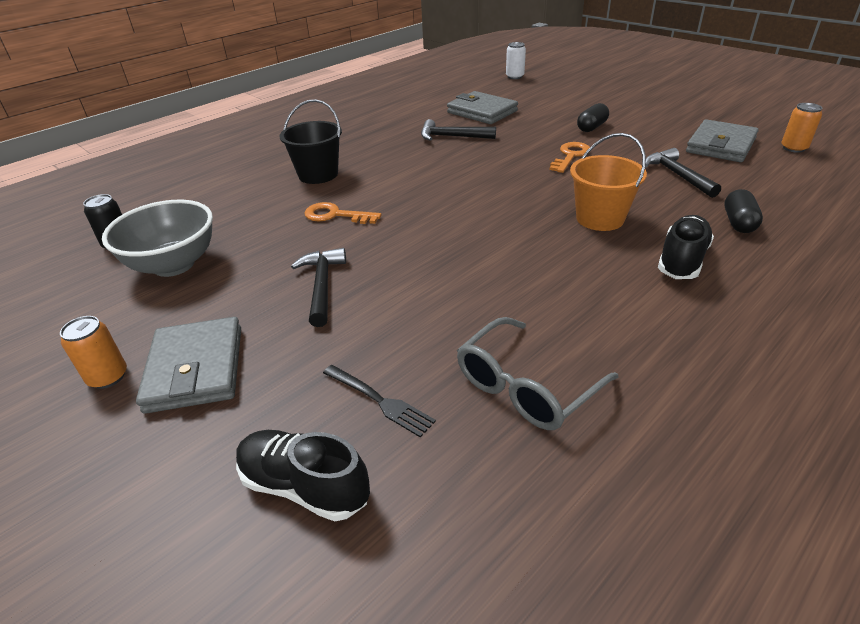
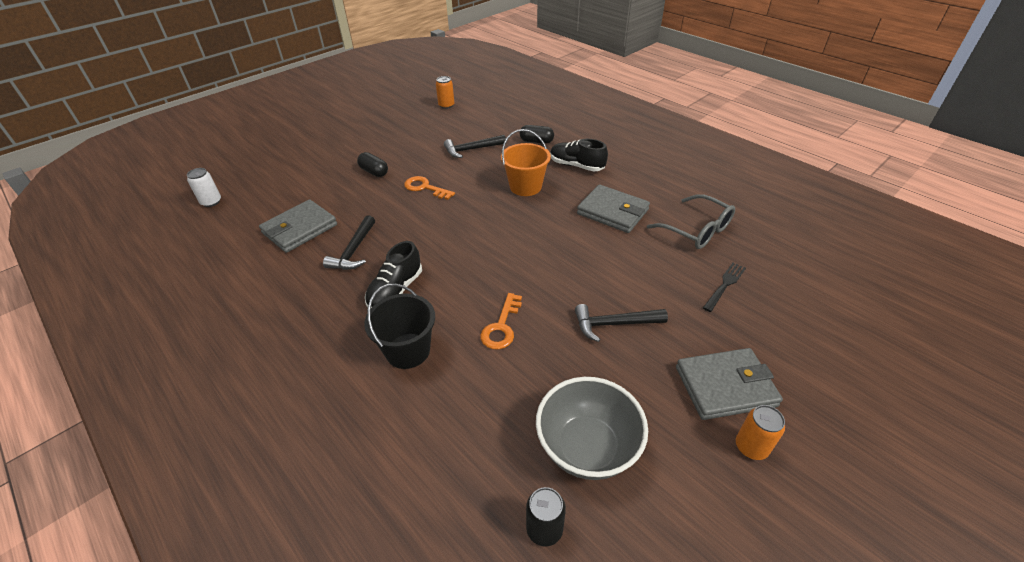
camera: 90 degrees left, 5 degrees up
(304, 486) = (795, 311): black shoe -> black shoe (396, 290)
(720, 145) = (432, 127): grey wallet -> grey wallet (612, 212)

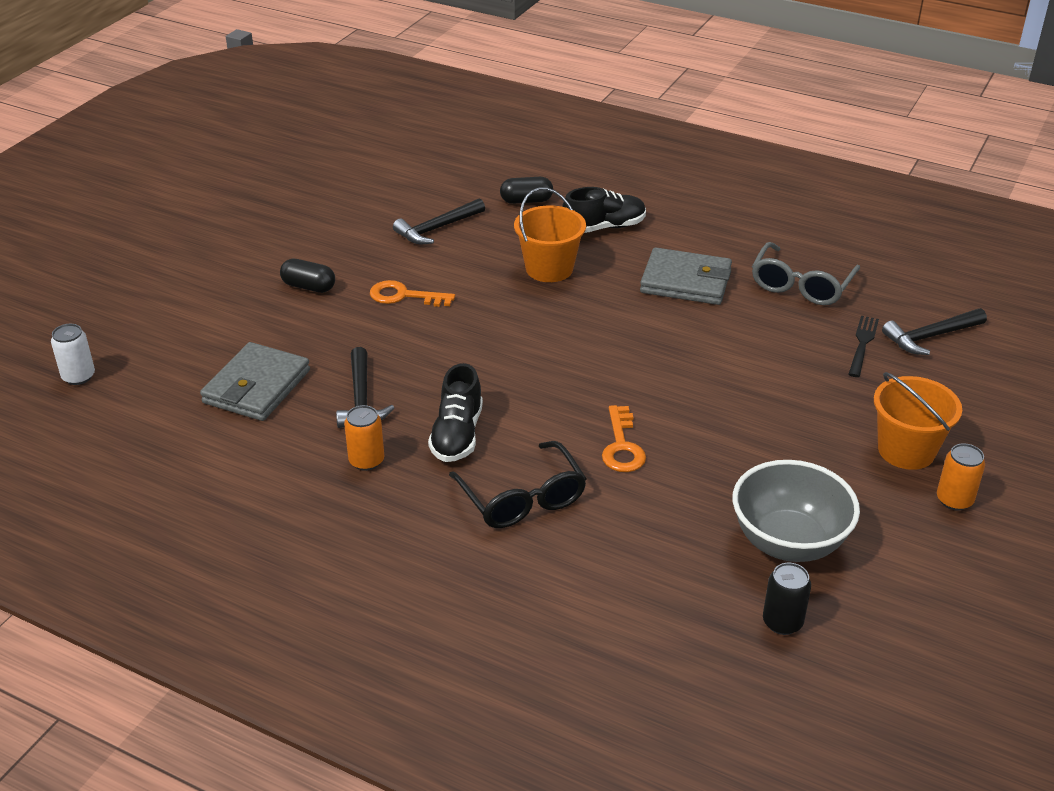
camera: 20 degrees left, 5 degrees down
(408, 351) = (522, 498): black bucket -> black glasses
(446, 105) = (350, 165): orange can -> orange can (366, 461)
(576, 166) = (604, 227): black shoe -> black shoe turned 150 degrees clockwise
(613, 324) = (754, 414): black hammer -> black hammer (930, 337)
(696, 230) = (801, 285): grey glasses -> grey glasses turned 90 degrees clockwise
(725, 386) = (906, 450): grey wallet -> orange bucket

